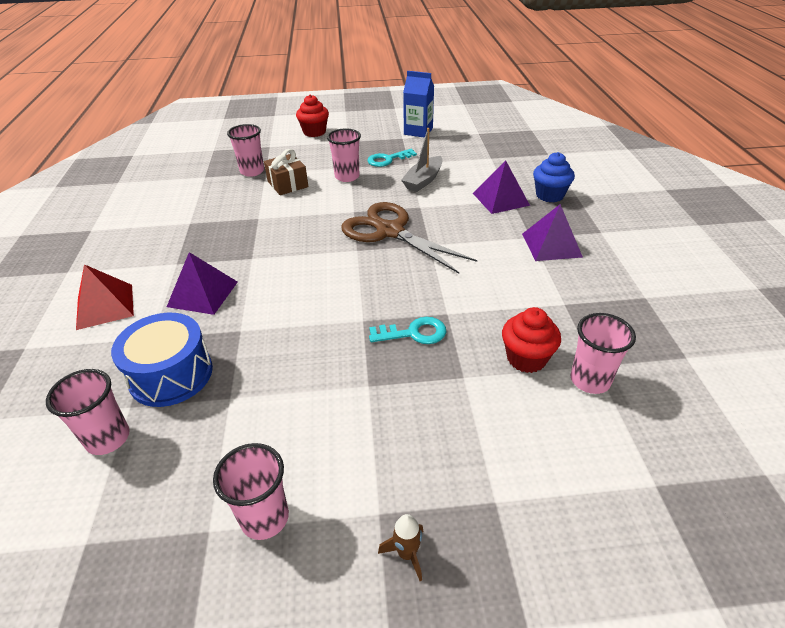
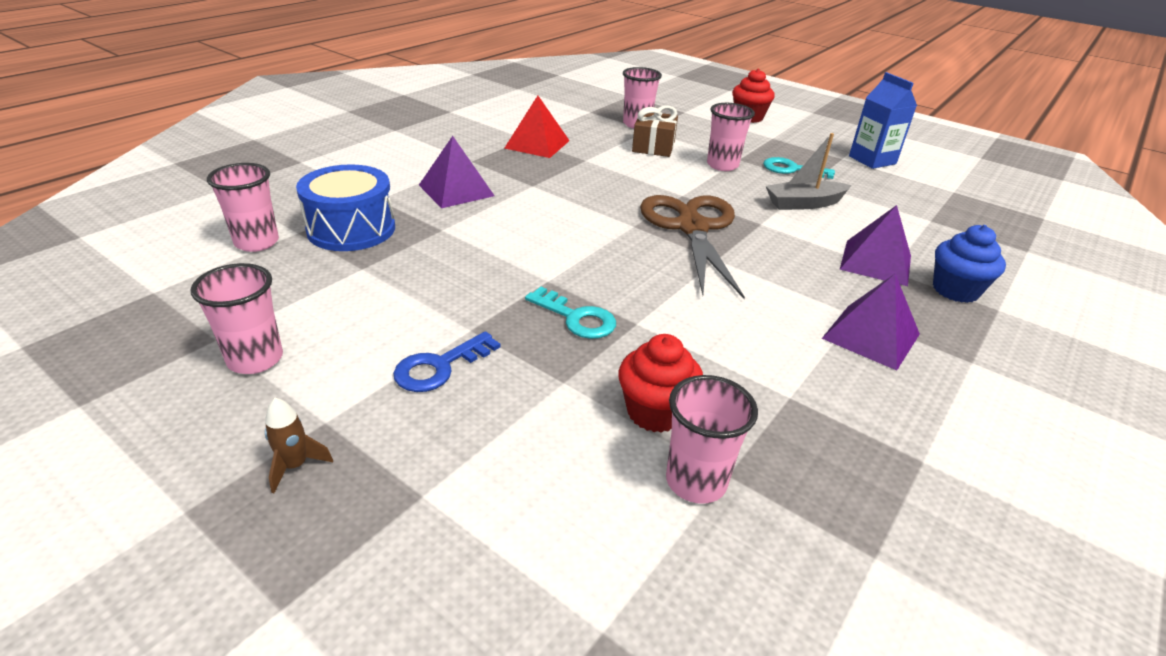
camera: 40 degrees right, 5 degrees down
(105, 306) = (382, 163): red pyramid -> red pyramid (537, 144)
(388, 423) = (440, 367): none -> blue key

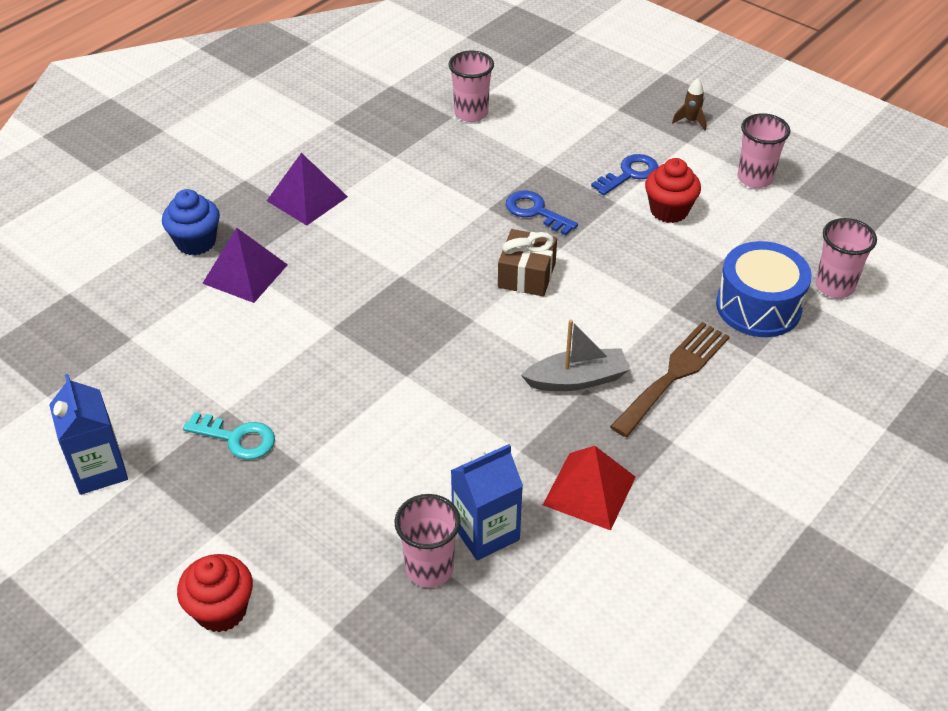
camera: 175 degrees left, 10 degrees up
(456, 190) = (674, 374): purple pyramid -> brown fork
(576, 318) = (535, 211): turquoise key -> blue key
(605, 133) = (485, 532): none -> blue carton
(653, 147) = (417, 492): brown gift -> brown gift (526, 275)
(655, 412) = (486, 147): red cupcake -> red cupcake (669, 210)
(692, 227) = (412, 318): brown scissors -> none
(722, 165) = (331, 445): pink cup -> none
(804, 204) = (264, 363): grey boat -> grey boat (577, 379)

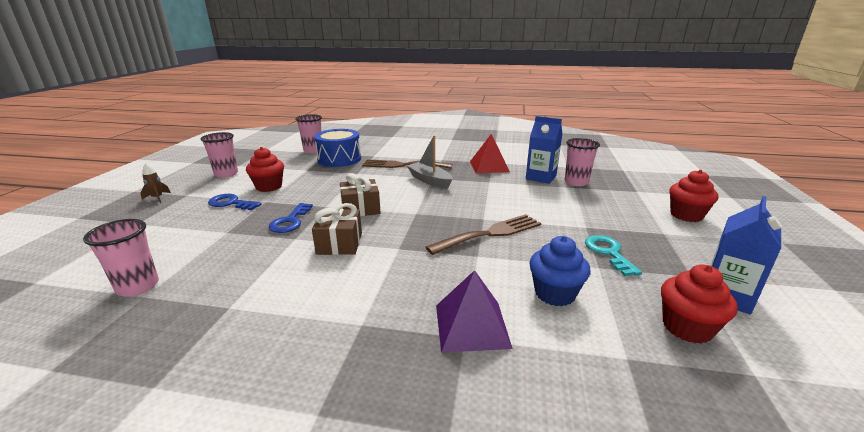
camera: 120 degrees left, 20 degrees down
(110, 400) = (687, 327): none -> red cupcake
(196, 242) = (463, 391): blue cupcake -> blue cupcake (554, 293)
(307, 198) = (330, 337): purple pyramid -> none
(365, 361) = (490, 233): none -> brown fork
(448, 236) = (339, 243): none -> brown gift

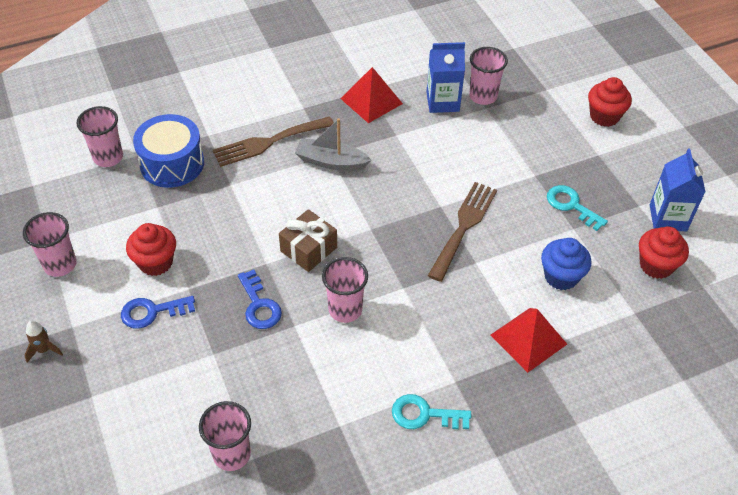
camera: 35 degrees left, 25 degrees up
(301, 335) = (424, 414): none -> turquoise key
(339, 243) = (345, 310): brown gift -> pink cup
(471, 325) = (528, 339): purple pyramid -> red pyramid

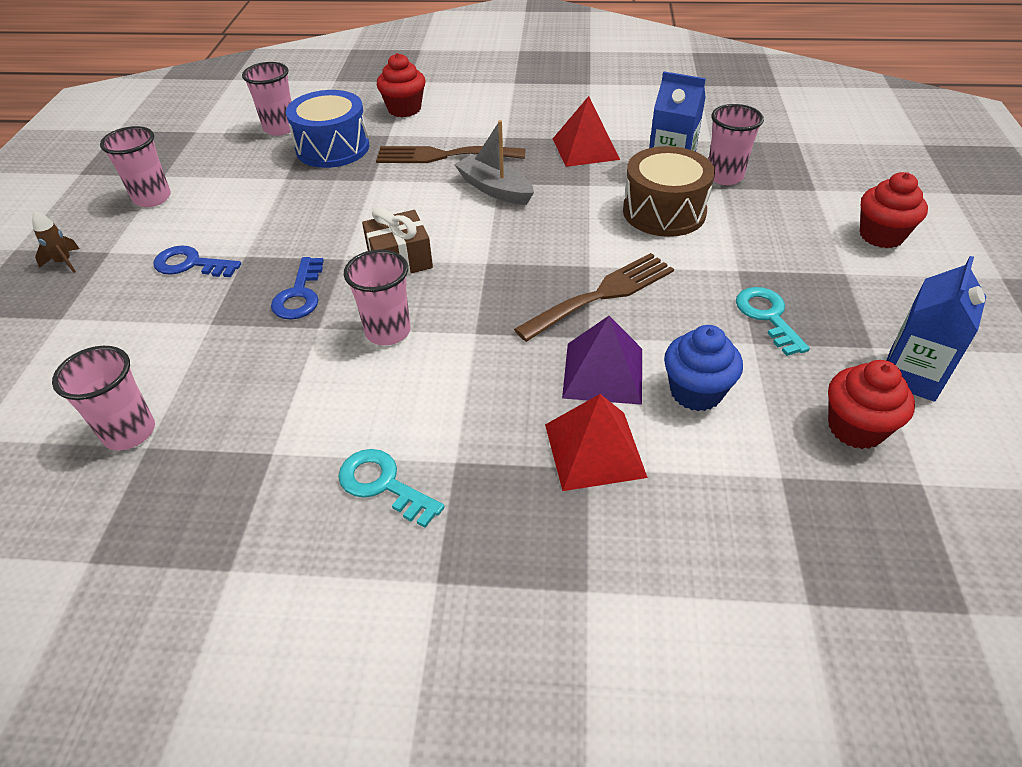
camera: 30 degrees right, 5 degrees down
(156, 262) = (237, 223): red cupcake -> red cupcake (404, 109)
(461, 142) = (664, 211): none -> brown drum
(500, 285) = (603, 372): none -> purple pyramid

